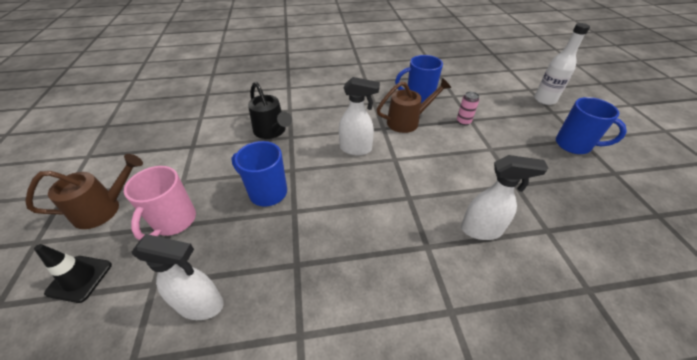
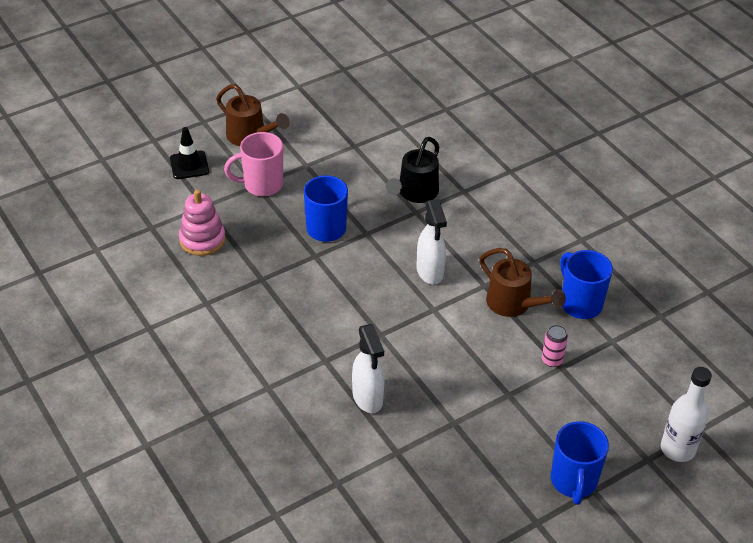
camera: 65 degrees right, 0 degrees up
(201, 305) = (202, 240): white spray bottle -> pink stacking toy

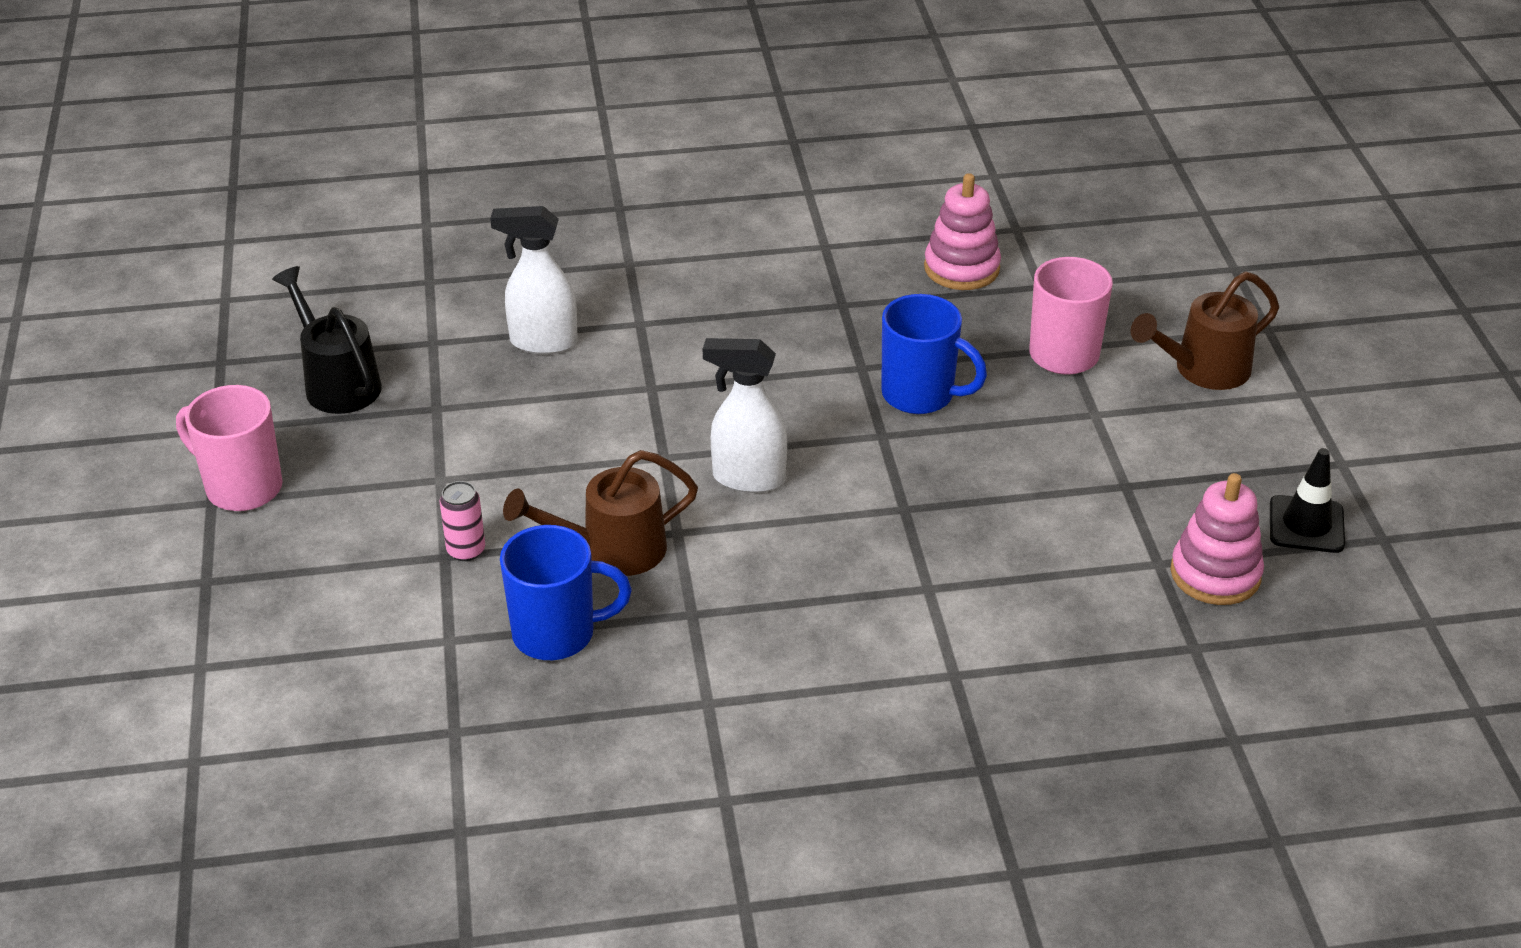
camera: 115 degrees right, 5 degrees down
(189, 165) = (1151, 290): black traffic cone -> black traffic cone (1306, 525)
(397, 110) = (1215, 574): none -> pink stacking toy
(415, 193) = (954, 522): black watering can -> black watering can (337, 382)
(573, 481) = (242, 487): blue mug -> pink mug
(677, 449) = (191, 623): white bottle -> none

